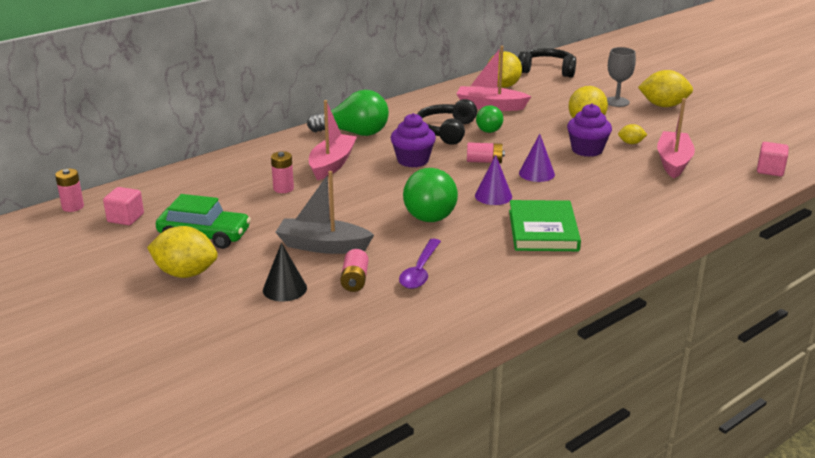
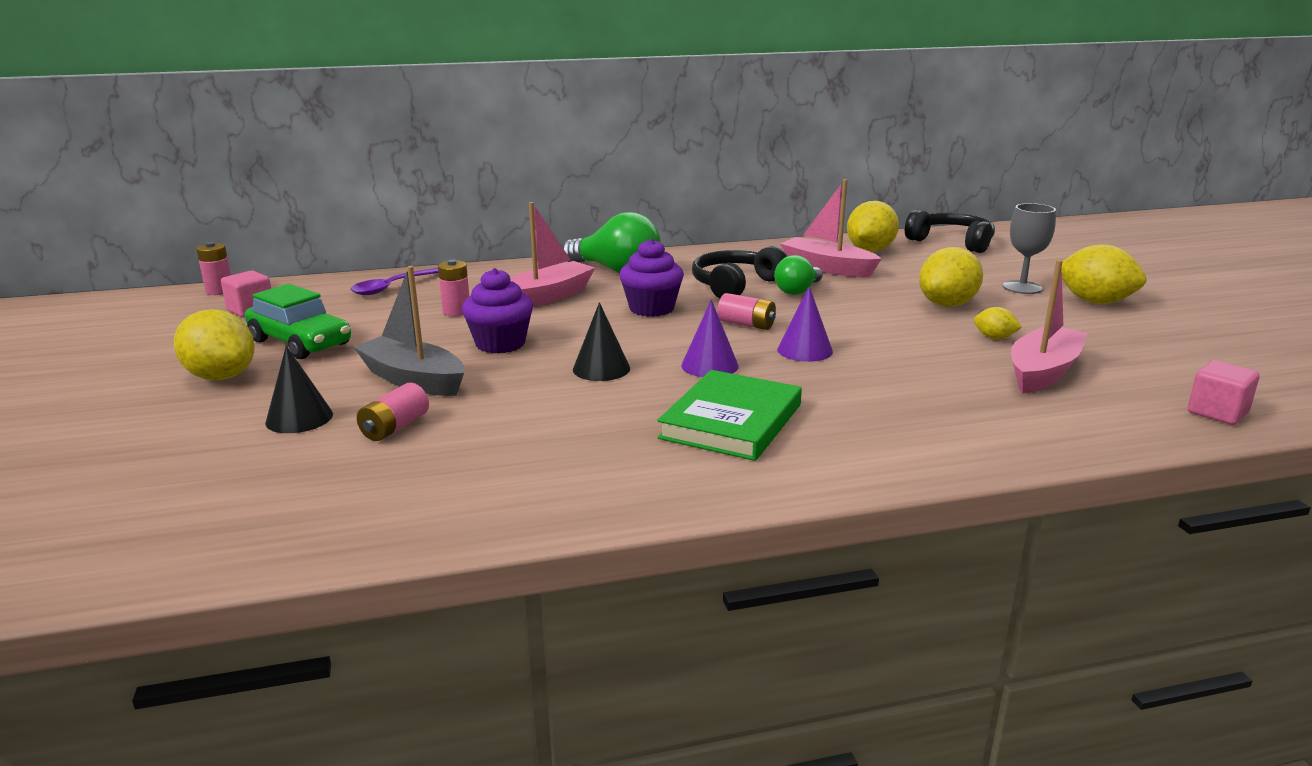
camera: 25 degrees right, 5 degrees down
(420, 271) = (492, 435): purple spoon -> purple spoon (394, 287)
(431, 212) = (601, 369): green light bulb -> black cone
(587, 150) = (914, 335): purple cupcake -> purple cupcake (500, 344)

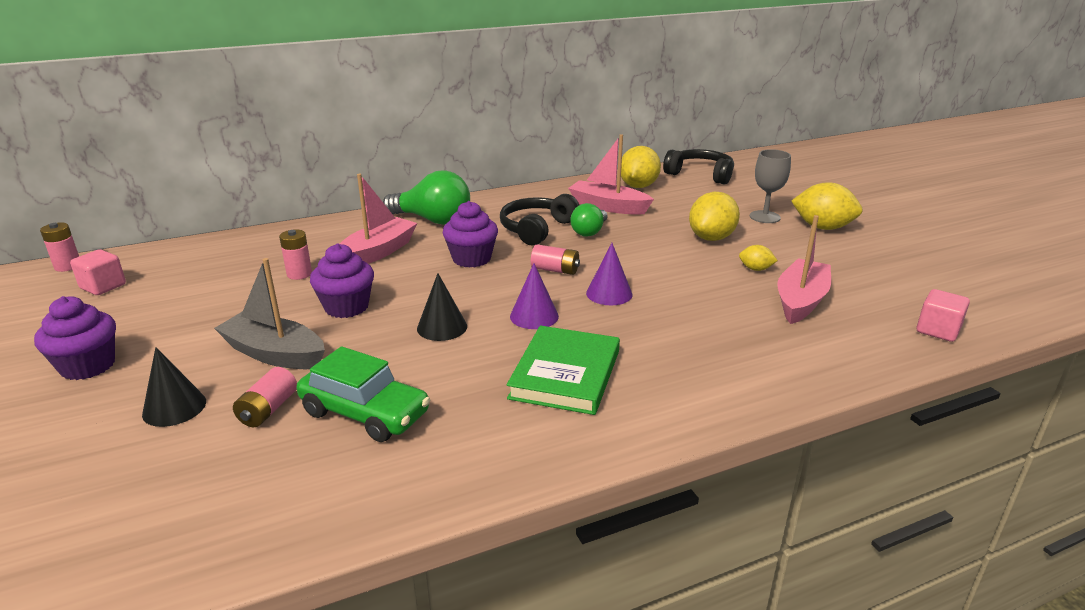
camera: 10 degrees left, 5 degrees up
(221, 376) = (88, 366): yellow lemon -> purple cupcake
(300, 342) = (159, 320): green car -> green car (365, 413)
(394, 287) = (236, 250): purple spoon -> none

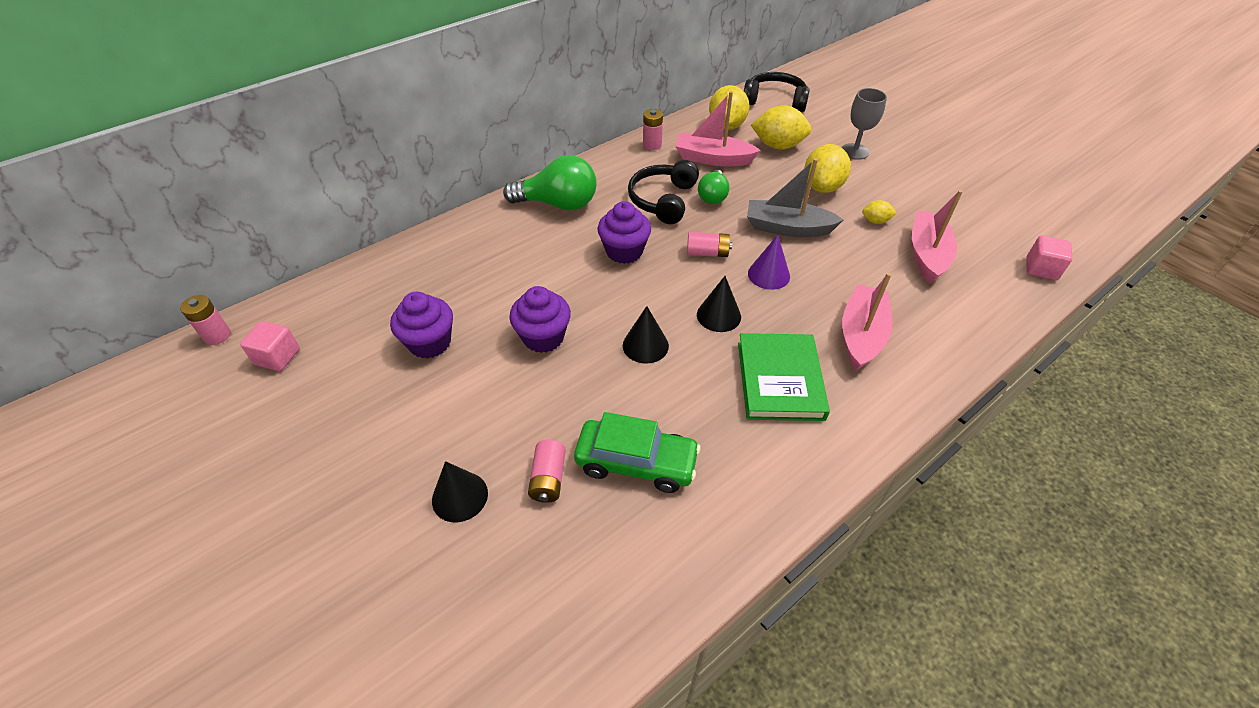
camera: 15 degrees left, 20 degrees up
(88, 366) = (338, 465): purple cupcake -> purple cupcake (430, 343)
(275, 354) = (512, 410): grey boat -> grey boat (787, 228)
(299, 274) = (471, 302): pink battery -> pink battery (652, 145)
(377, 252) = (530, 258): pink boat -> pink boat (861, 335)
(534, 316) = (718, 315): purple cone -> black cone
(822, 227) = (907, 158): yellow lemon -> yellow lemon (778, 146)

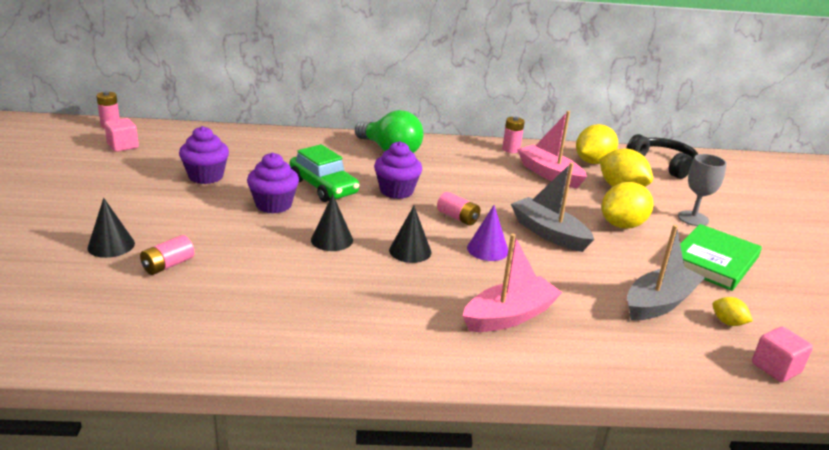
camera: 35 degrees right, 20 degrees down
(636, 462) = (230, 287): green car -> green car (323, 187)
(663, 200) = (470, 179): black headphones -> none
(713, 196) = (514, 192): green light bulb -> none
(780, 380) = (398, 304): green book -> green book (713, 261)
(875, 221) = (640, 263): yellow lemon -> yellow lemon (728, 322)
(927, 254) = (659, 303): pink boat -> grey boat

